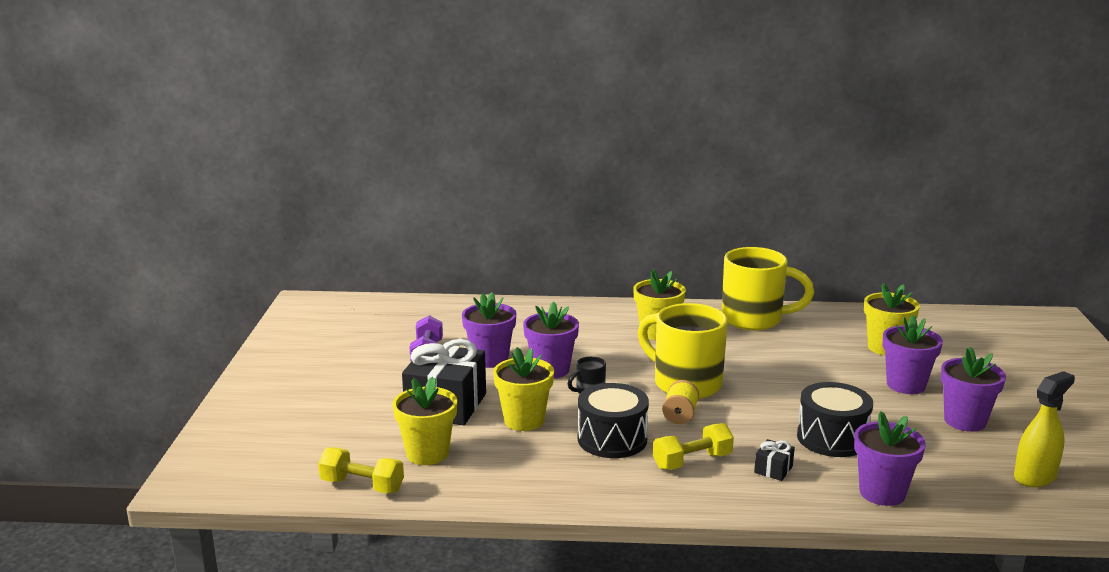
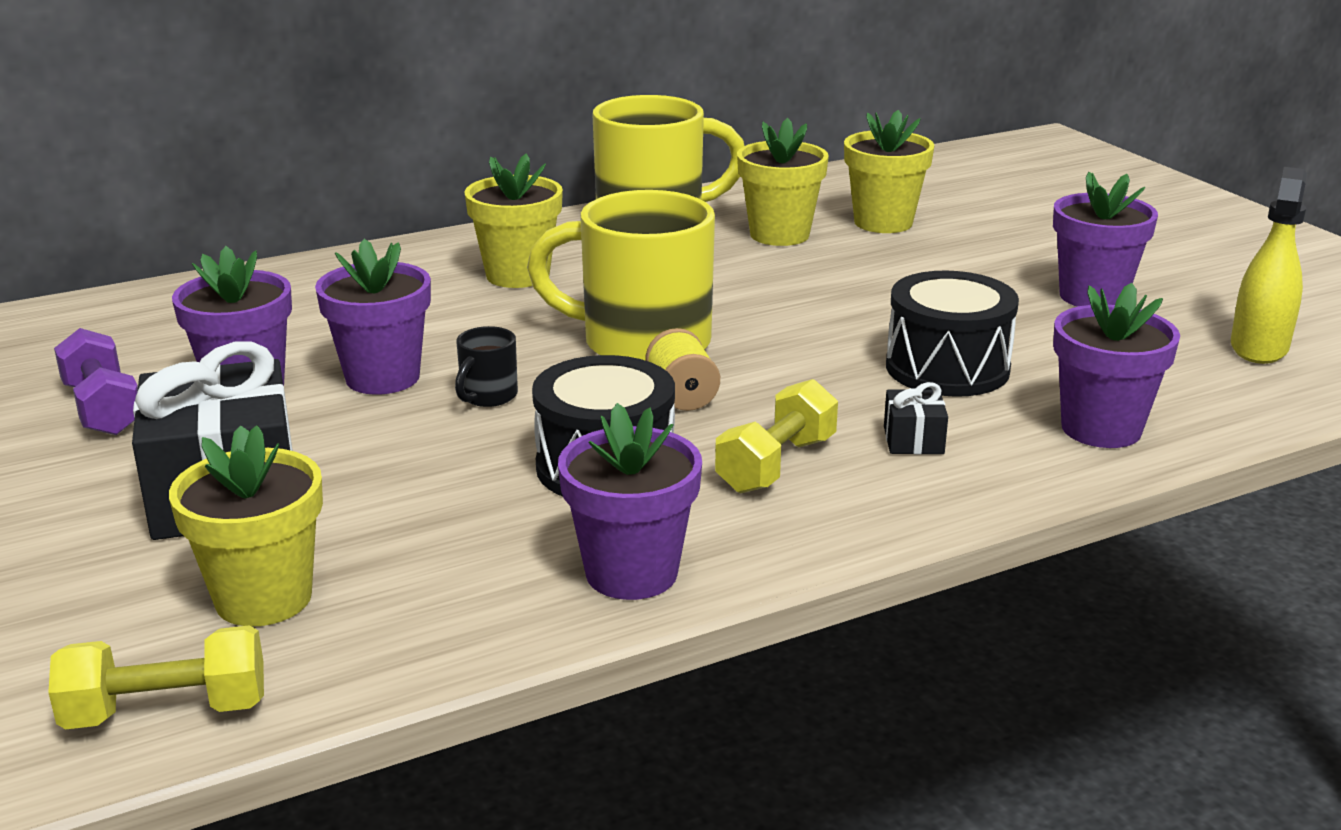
camera: 30 degrees left, 5 degrees up
(524, 420) = (411, 479): yellow flower pot -> yellow flower pot (779, 235)
(906, 385) = (964, 266): purple flower pot -> purple flower pot (631, 573)

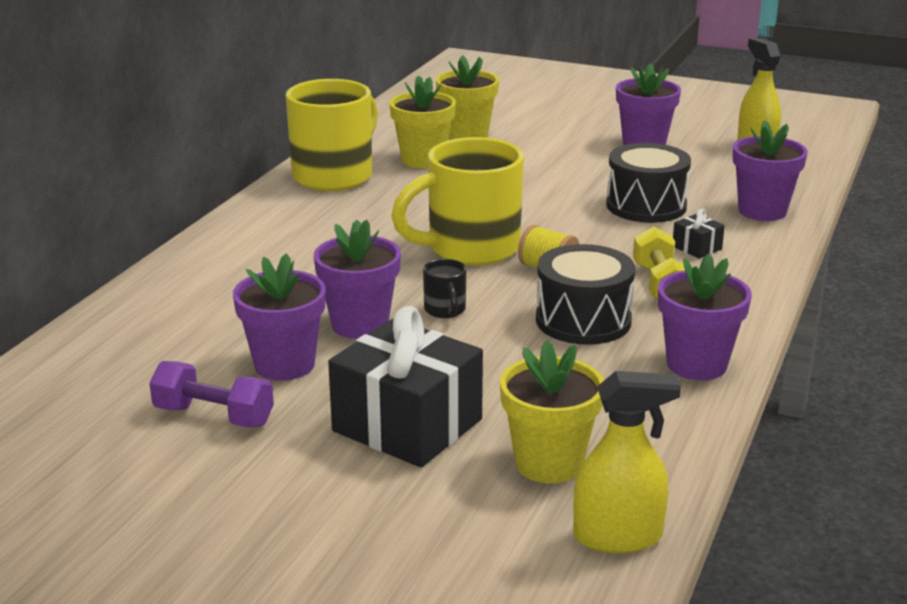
camera: 40 degrees left, 0 degrees up
(166, 711) = (618, 537): yellow dumbbell -> yellow spray bottle
(518, 275) = (314, 235): yellow flower pot -> none

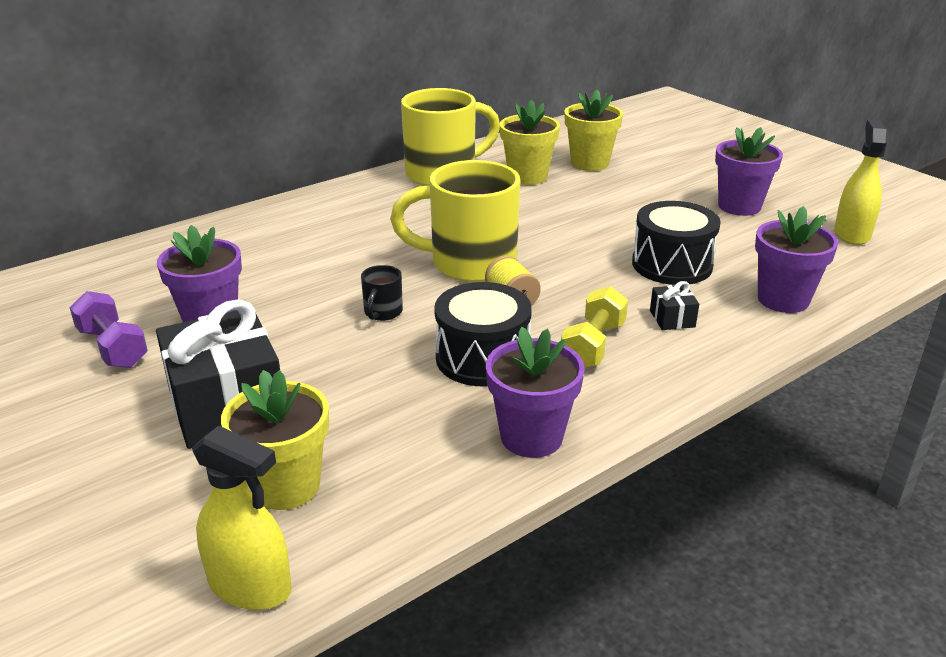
camera: 30 degrees right, 5 degrees up
(360, 325) = (304, 305): purple flower pot -> none

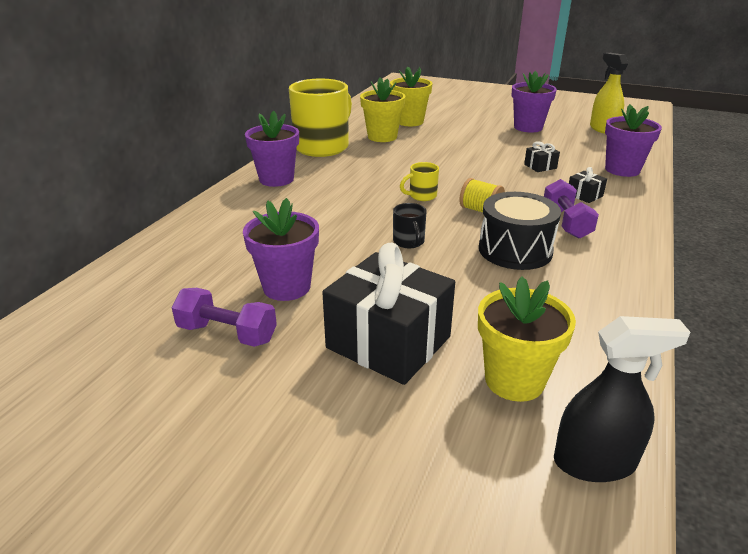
camera: 30 degrees left, 0 degrees up
(250, 586) = (595, 462): yellow spray bottle -> black spray bottle
(470, 263) = (421, 196): yellow mug -> yellow mug, size x0.42
(531, 437) = (613, 287): purple flower pot -> purple flower pot (276, 179)
(593, 345) = (566, 222): yellow dumbbell -> purple dumbbell
(672, 265) = (540, 166): black drum -> black gift

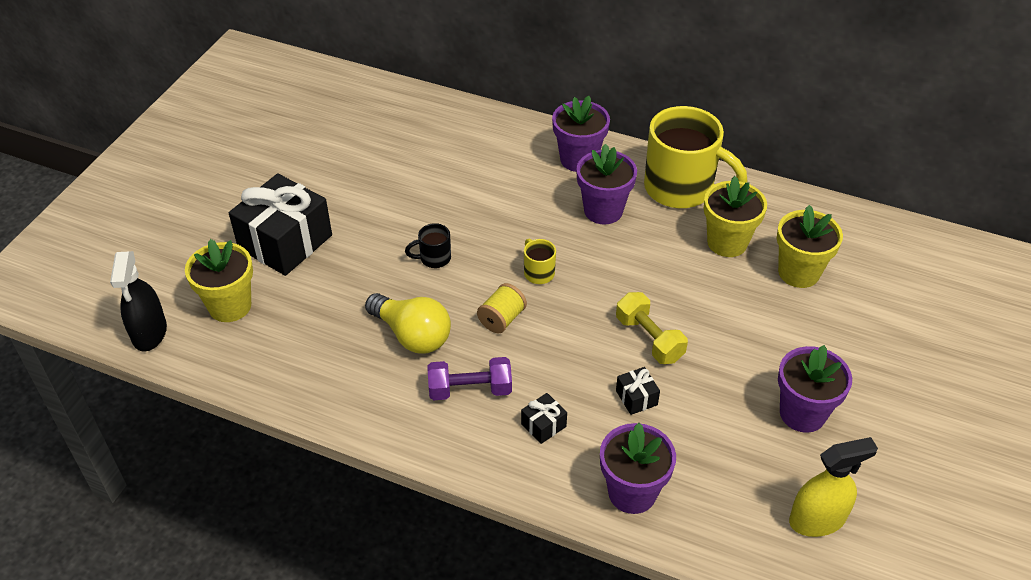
camera: 90 degrees right, 15 degrees up
(227, 333) = (311, 161): purple dumbbell -> none
(286, 287) = (366, 184): purple flower pot -> purple flower pot (603, 210)
(483, 161) = (649, 339): none -> yellow dumbbell
(515, 250) = (412, 335): black drum -> yellow light bulb

